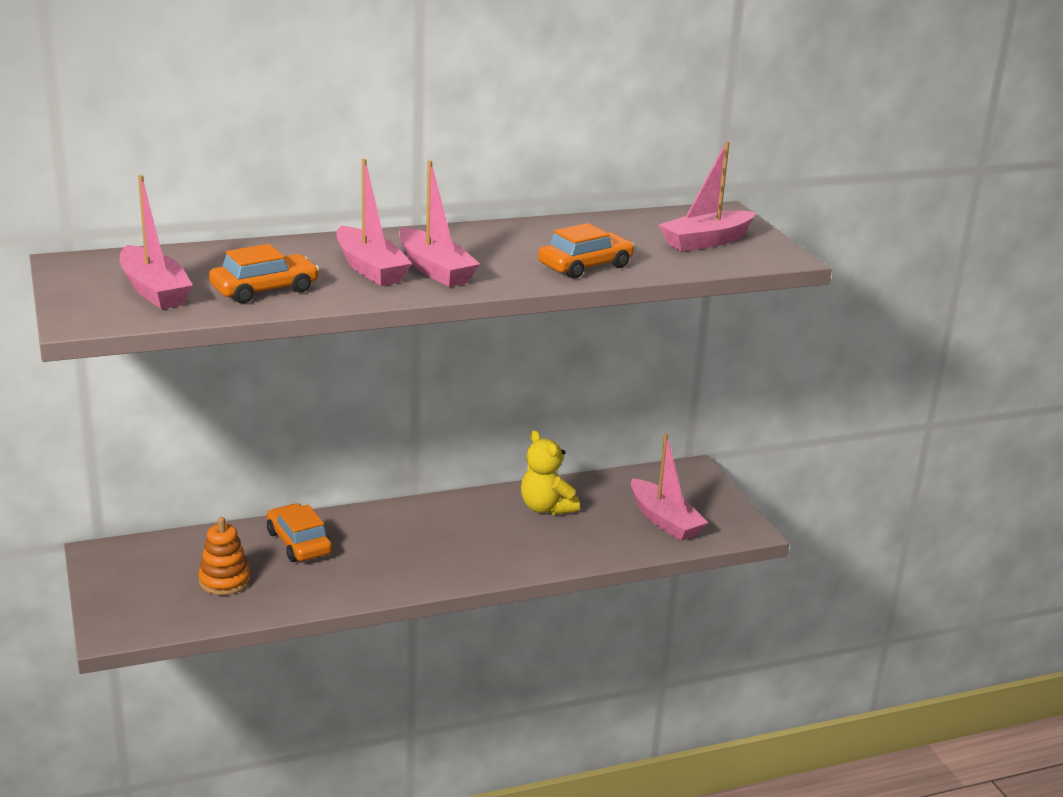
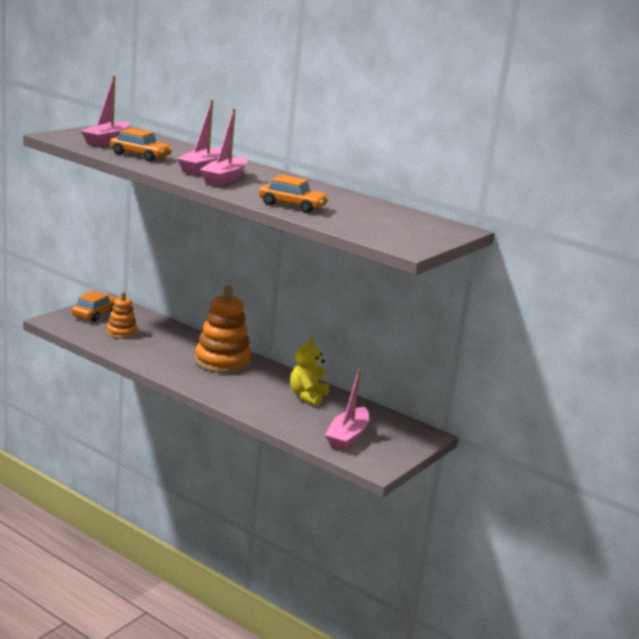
camera: 55 degrees right, 5 degrees down
(299, 543) = (178, 341): orange car -> orange car (95, 314)
(397, 532) = (222, 362): none -> orange stacking toy
(706, 241) = (394, 228): pink boat -> none

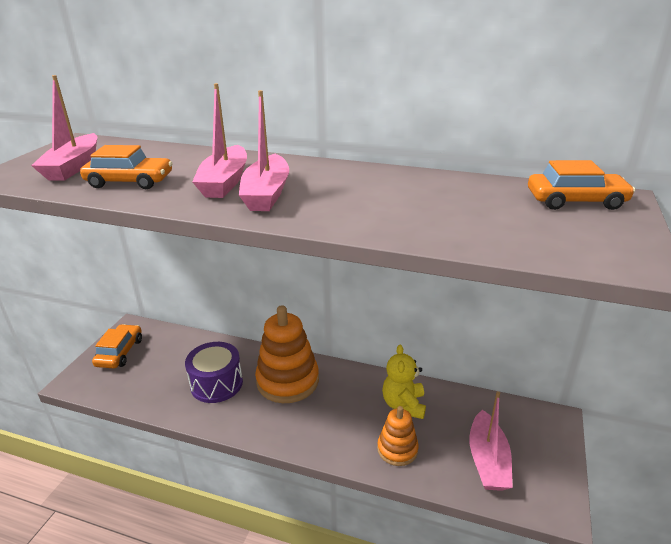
camera: 15 degrees left, 10 degrees up
(121, 333) = (160, 373): orange stacking toy -> orange stacking toy (397, 449)
(164, 349) = (216, 384): none -> purple drum
(292, 205) = (396, 220): orange car -> orange car (575, 201)

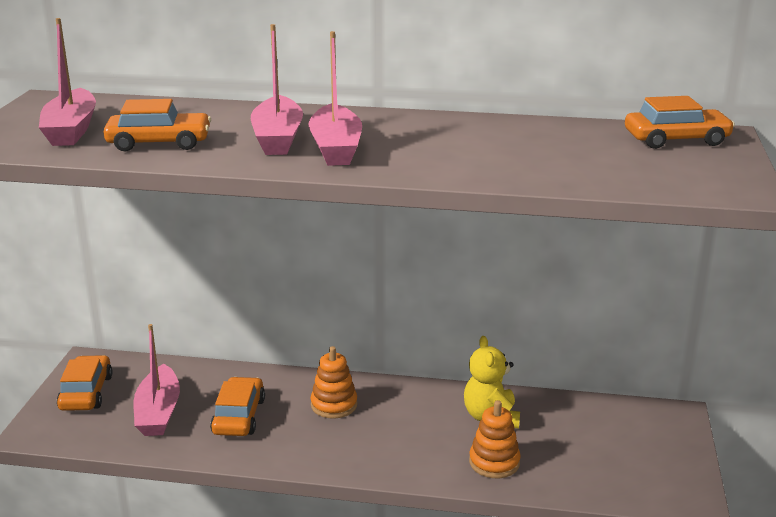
camera: 10 degrees left, 5 degrees down
(216, 384) = (239, 416): purple drum -> orange car
(287, 381) = (334, 405): orange stacking toy -> orange stacking toy, size x0.56
(487, 460) = (604, 462): pink boat -> pink boat (158, 412)

